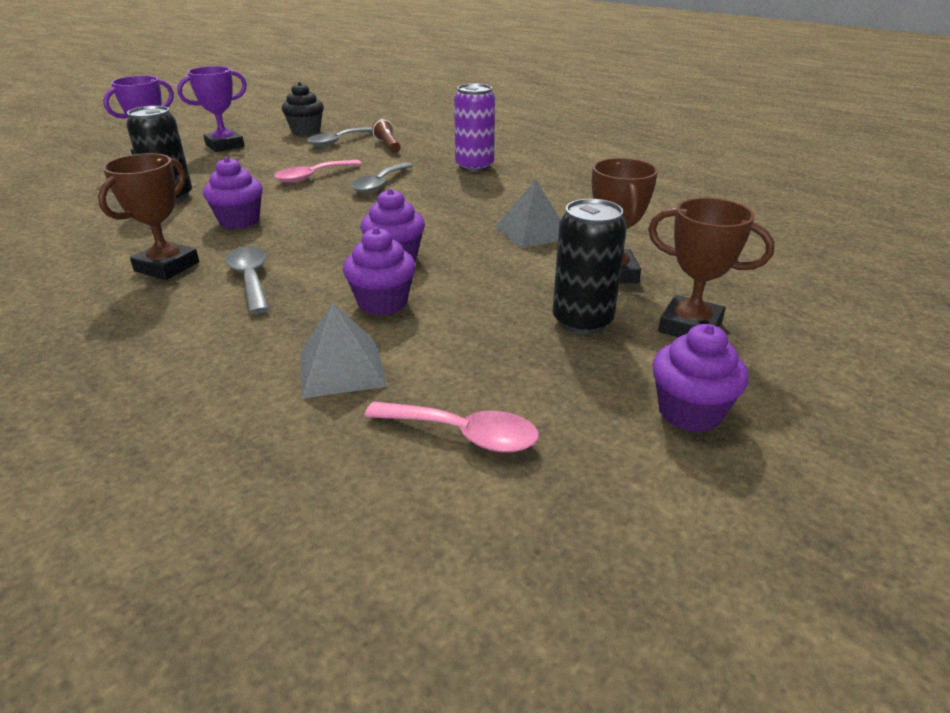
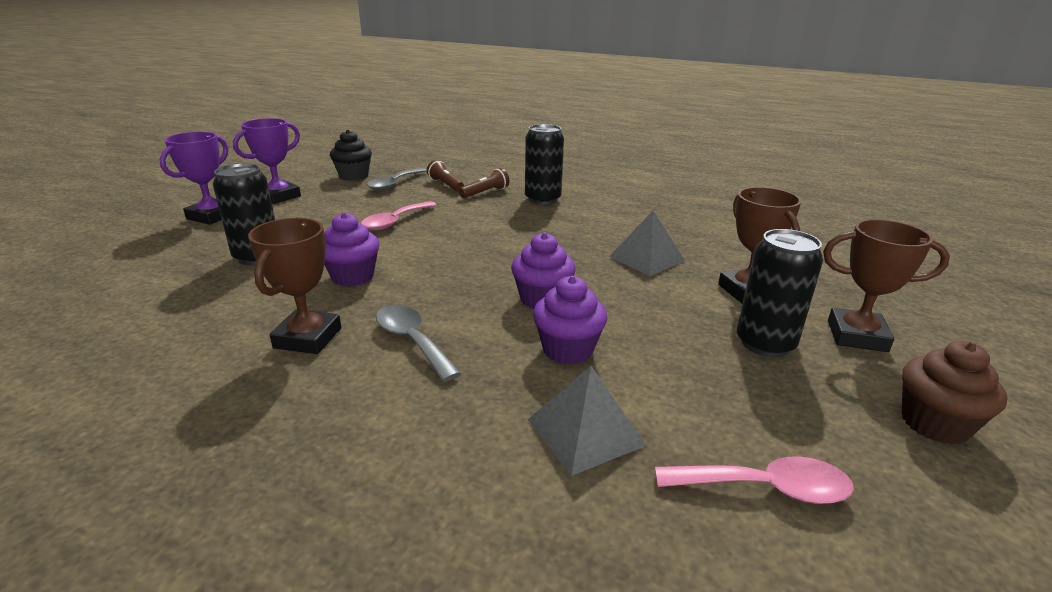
camera: 15 degrees left, 5 degrees down
(380, 184) = (468, 224): grey spoon -> none
(421, 156) = (485, 193): none -> brown flashlight
(474, 166) = (542, 199): purple can -> black can
(690, 412) = (934, 424): purple cupcake -> brown cupcake

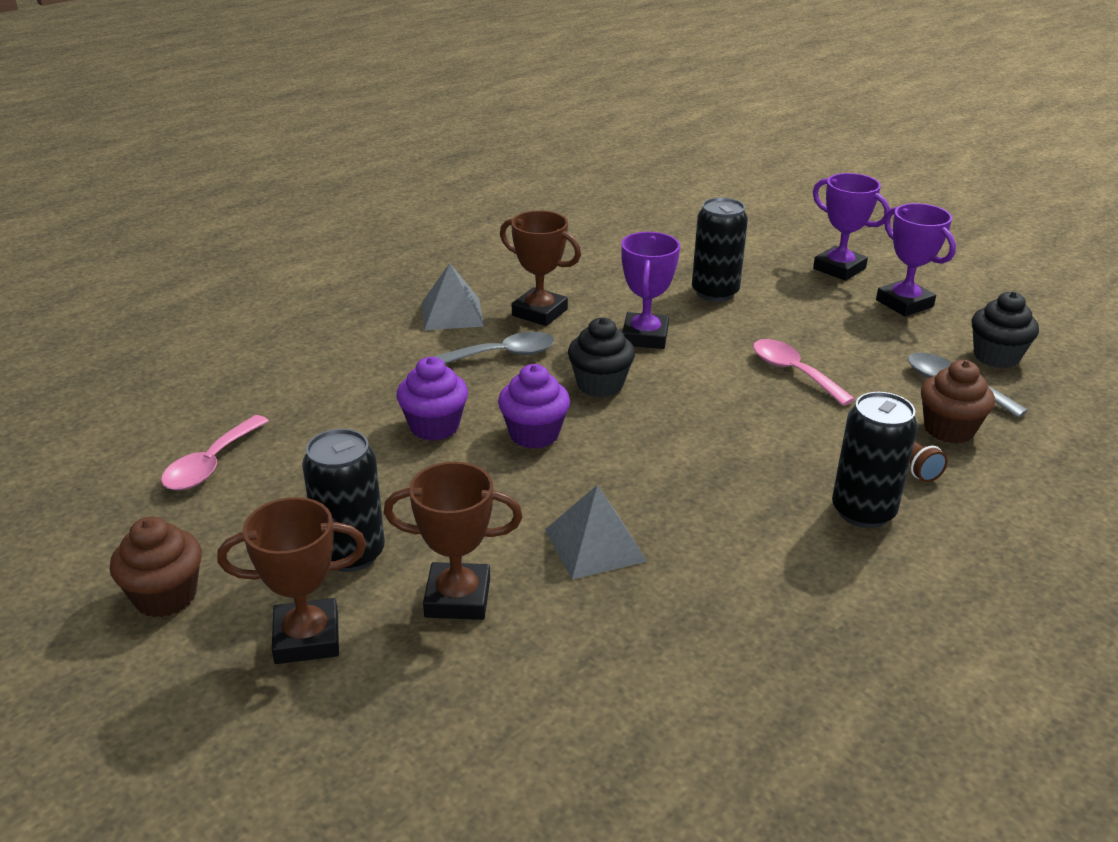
camera: 110 degrees right, 5 degrees up
(353, 276) = (645, 336): purple cupcake -> purple trophy
(446, 185) = (949, 429): brown flashlight -> brown cupcake
(447, 284) = (600, 385): none -> black cupcake
(585, 432) = (329, 407): grey pyramid -> grey pyramid (452, 314)
(857, 336) = (307, 638): brown trophy -> brown trophy turned 45 degrees clockwise

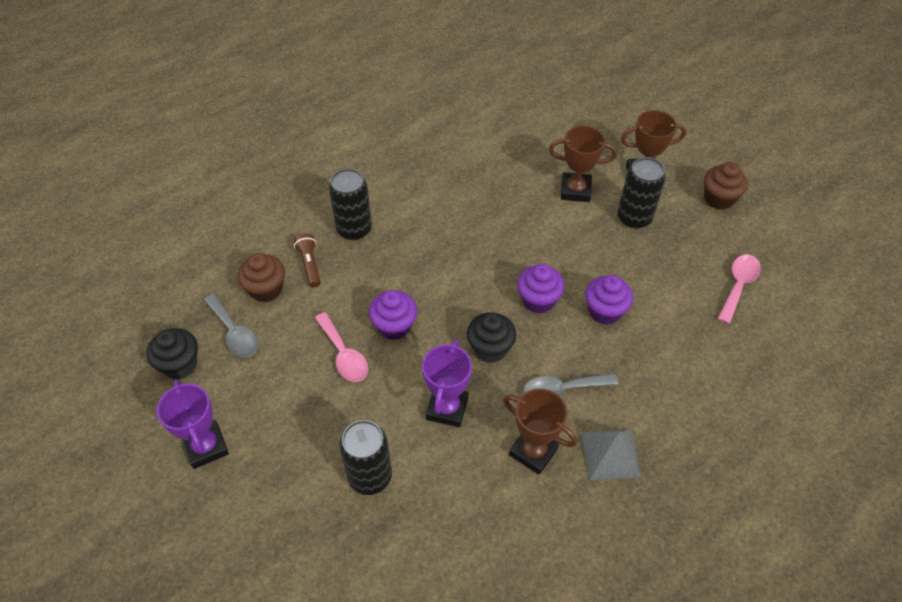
camera: 175 degrees left, 20 degrees up
(595, 545) = (506, 216): grey pyramid -> none
(738, 400) = (394, 326): none -> purple cupcake
(839, 269) = (233, 516): purple trophy -> none

